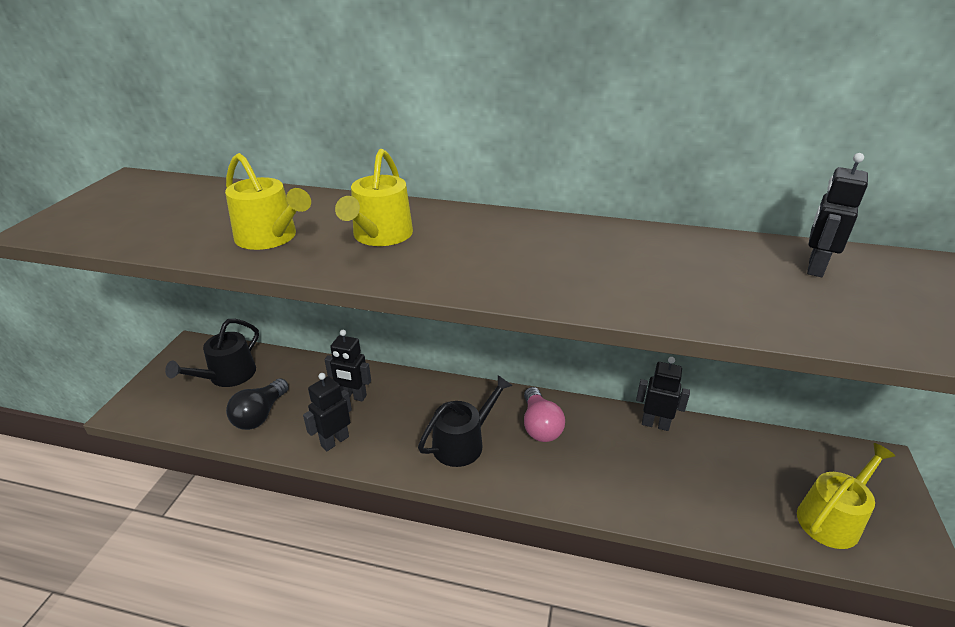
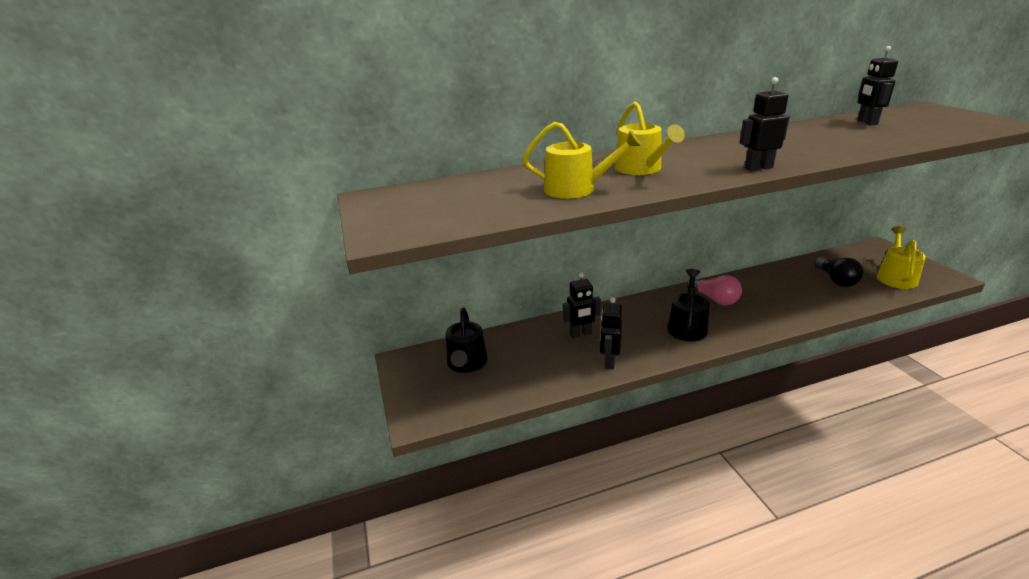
camera: 30 degrees left, 5 degrees down
(260, 415) = (532, 373): black light bulb -> black light bulb (836, 280)
(655, 424) = (769, 273): black robot -> black robot (758, 168)

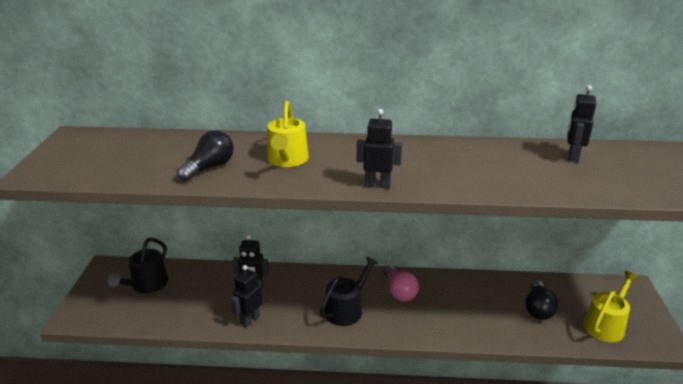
camera: 20 degrees right, 0 degrees up
(576, 189) = (209, 167): yellow watering can -> black light bulb

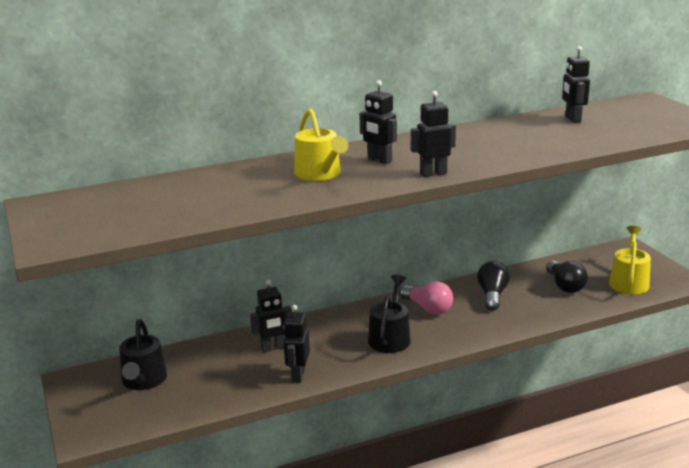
camera: 25 degrees left, 5 degrees down
(209, 167) = (248, 196): black light bulb -> black light bulb (492, 295)
(349, 158) = (379, 160): none -> black robot

